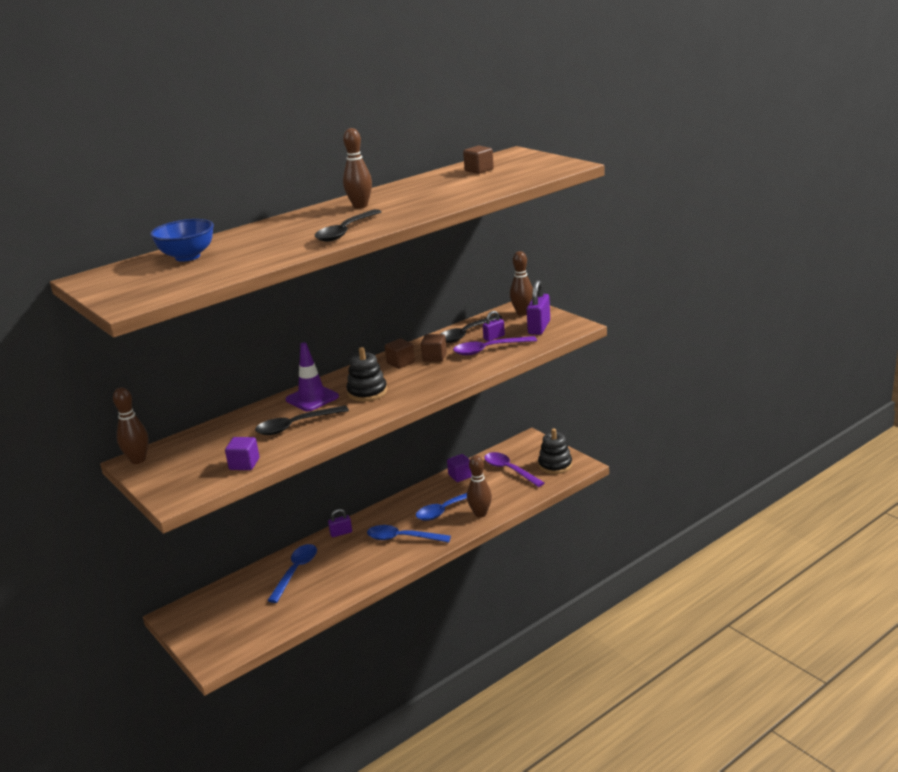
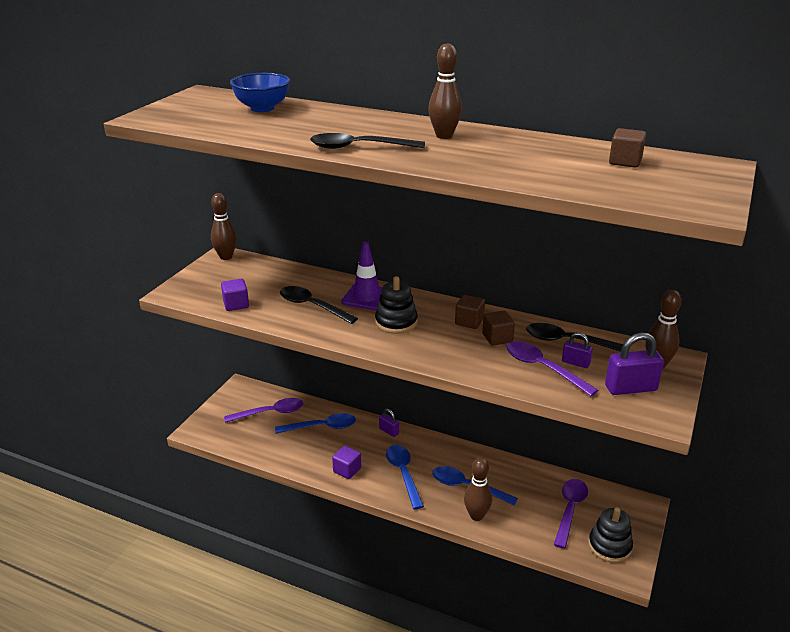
camera: 60 degrees right, 5 degrees up
(239, 601) = (270, 413): none -> purple spoon
(460, 476) = (531, 475): purple cube -> purple cube (347, 470)

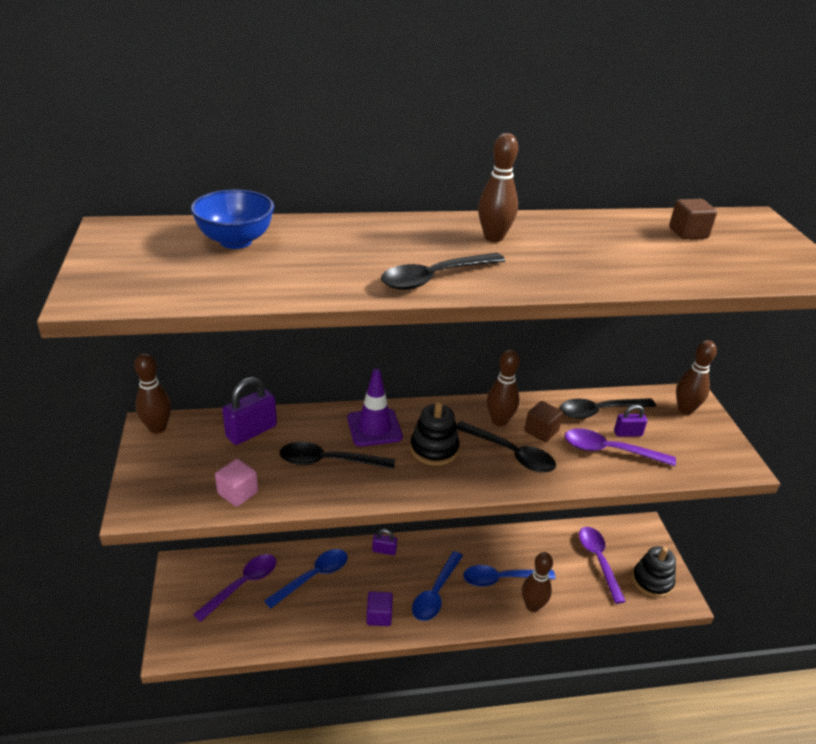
camera: 35 degrees left, 5 degrees up
(236, 304) = (238, 493): purple cube -> pink cube
(403, 474) = (435, 593): blue spoon -> blue spoon turned 105 degrees counterclockwise
(453, 343) = (510, 454): none -> black spoon
(469, 321) = (499, 421): brown cube -> brown bowling pin
(630, 388) = (691, 443): purple padlock -> purple padlock (251, 431)

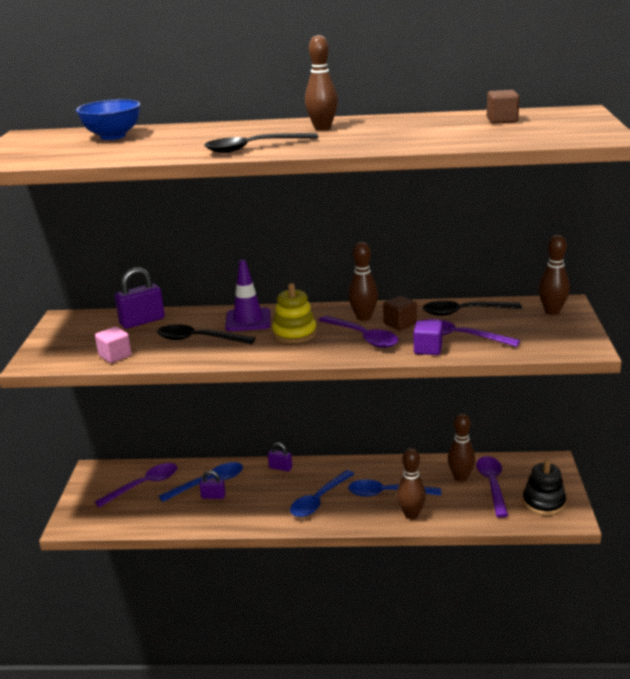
camera: 15 degrees right, 10 degrees down
(157, 428) = (67, 318): brown bowling pin -> brown bowling pin (461, 477)
(379, 616) = (259, 513): purple cube -> purple cube (428, 349)
(434, 449) = (294, 333): black stacking toy -> yellow stacking toy
(510, 454) = (363, 337): black spoon -> purple spoon
(628, 433) = (484, 326): purple padlock -> purple padlock (213, 496)

